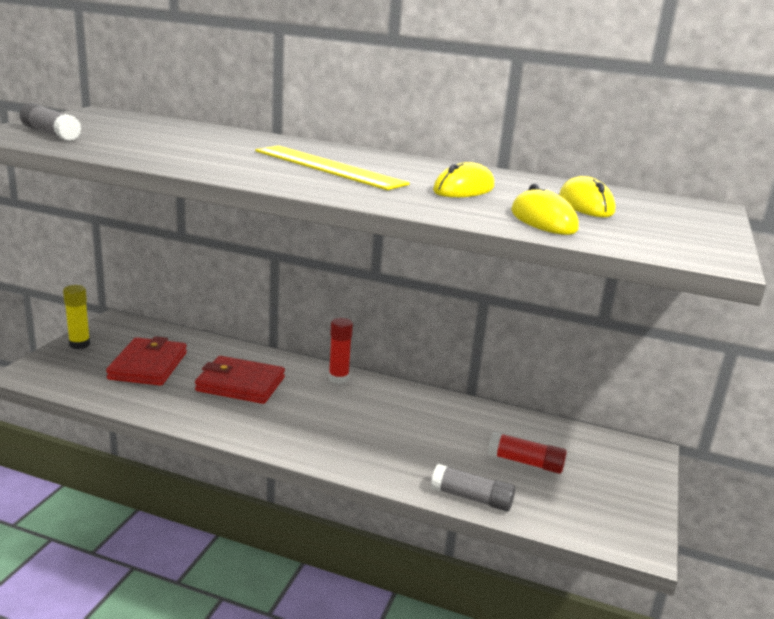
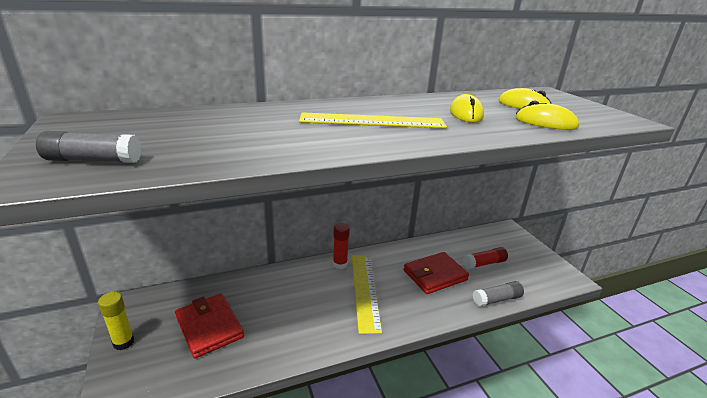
camera: 40 degrees left, 5 degrees up
(240, 384) = (292, 302): red wallet -> red wallet (435, 275)
(326, 410) = (365, 290): none -> yellow ruler

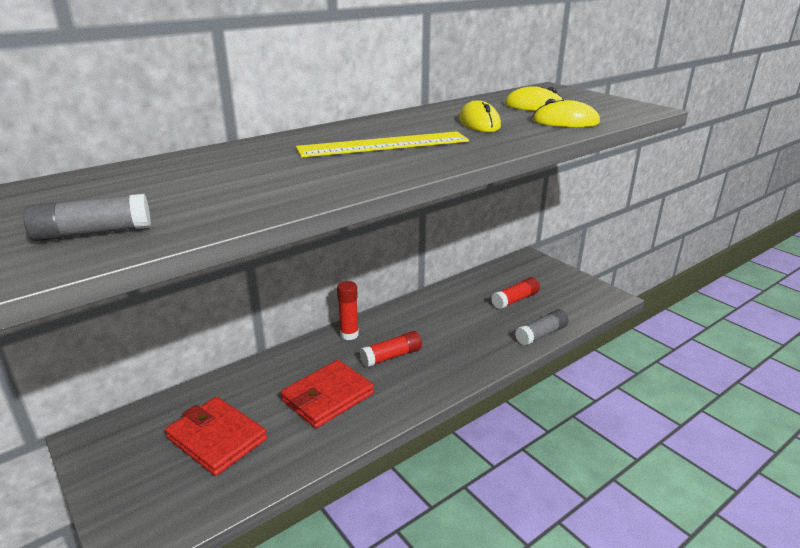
camera: 15 degrees left, 0 degrees up
(123, 342) = (110, 482): yellow glue stick -> none
(365, 290) = (391, 356): yellow ruler -> red glue stick
(435, 275) = (465, 323): red wallet -> red wallet (327, 397)

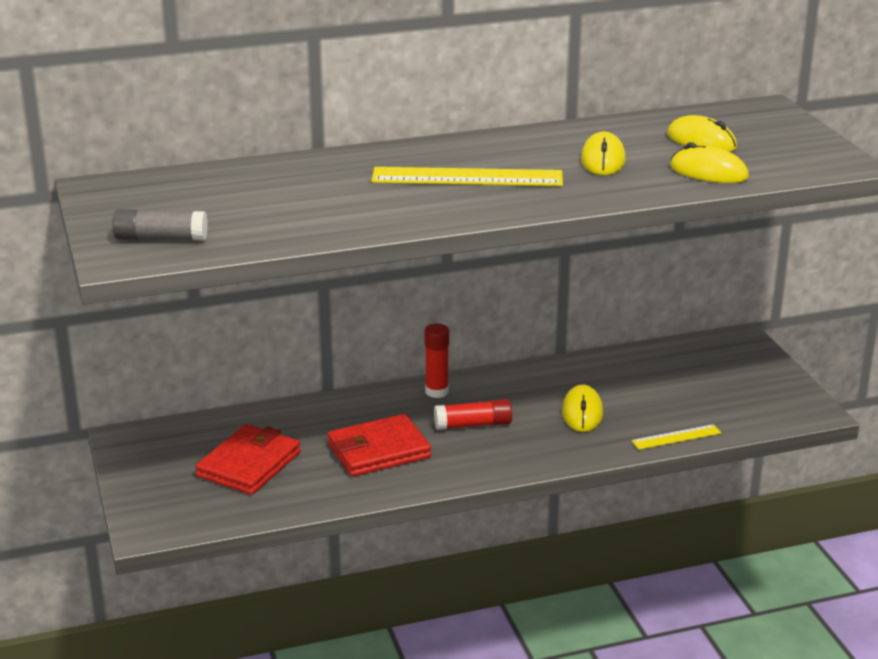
camera: 20 degrees right, 0 degrees up
(217, 438) = (249, 464): red wallet -> red wallet turned 60 degrees clockwise
(465, 329) = (582, 412): none -> yellow mouse
(515, 300) = (675, 391): red glue stick -> none
(541, 334) = (676, 437): grey glue stick -> yellow ruler

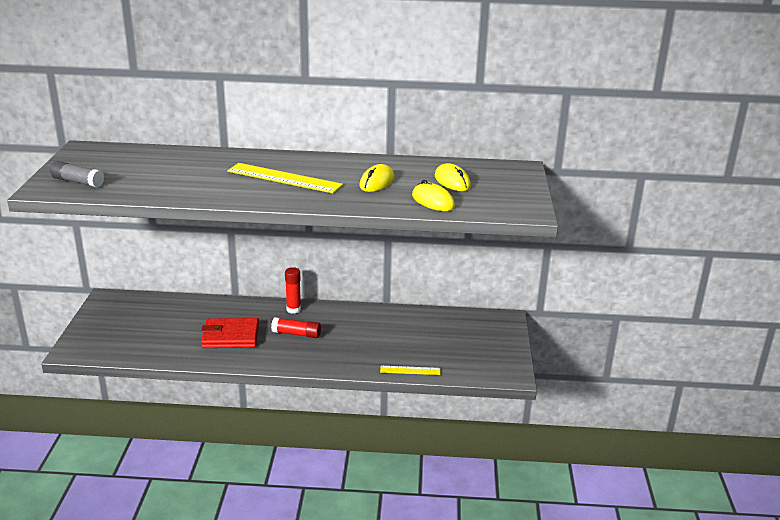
camera: 20 degrees right, 0 degrees up
(249, 464) = (155, 327): red wallet -> none
(582, 412) = (366, 341): yellow mouse -> none

